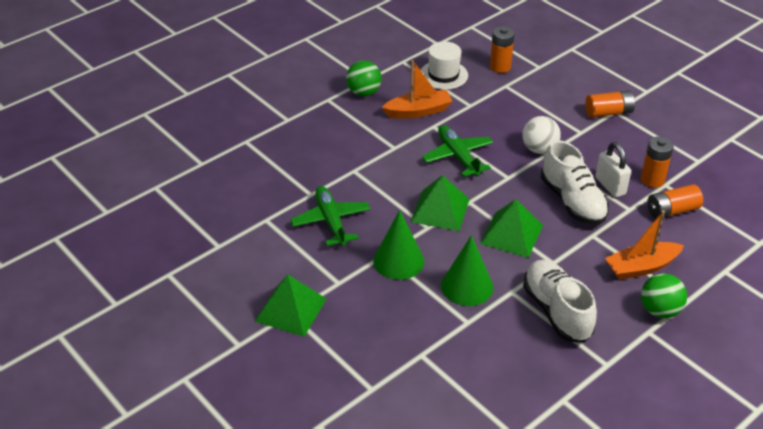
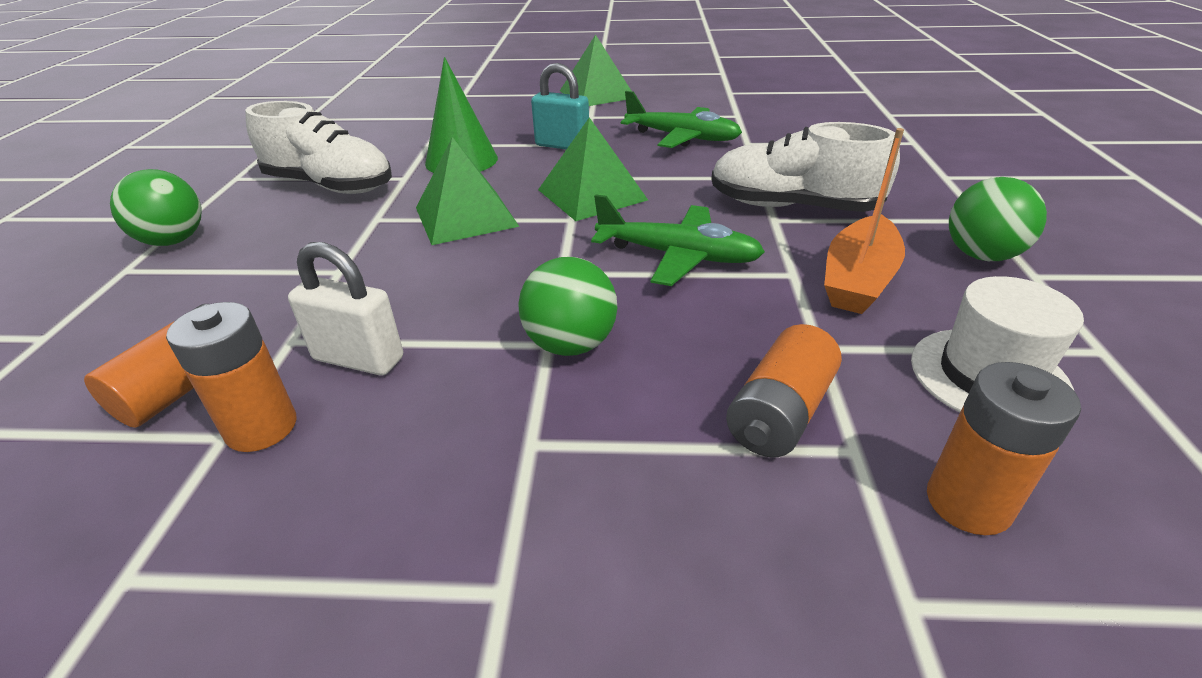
camera: 135 degrees right, 5 degrees down
(398, 261) = (562, 145): green cone -> turquoise padlock
(539, 149) = (570, 345): white ball -> green ball
(572, 201) = (413, 295): white shoe -> white shoe (792, 206)
(608, 112) = (515, 568): orange battery -> orange battery (780, 413)
(641, 267) = (224, 271): orange boat -> none

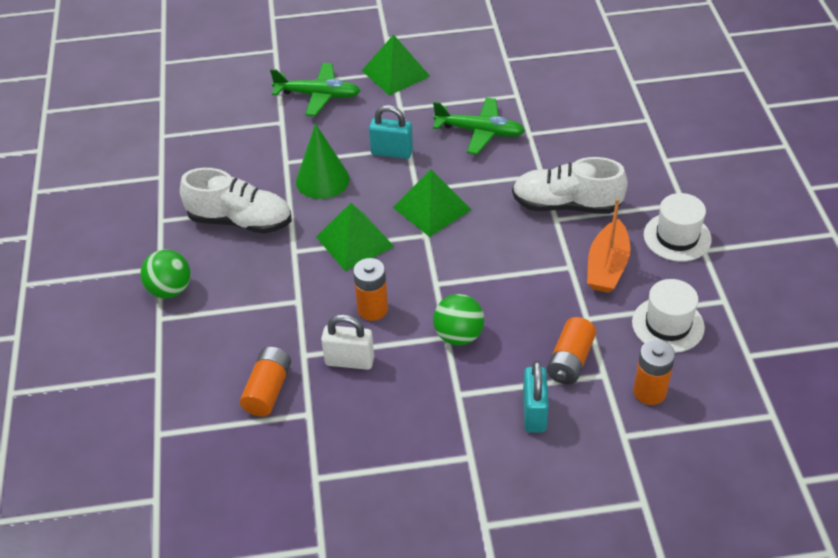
camera: 10 degrees left, 10 degrees up
(261, 427) = (325, 406): orange battery -> orange battery (372, 309)
(678, 256) = (502, 261): green plane -> green plane (318, 95)
(684, 508) = (534, 413): none -> turquoise padlock
(981, 255) = (677, 237): green ball -> white hat

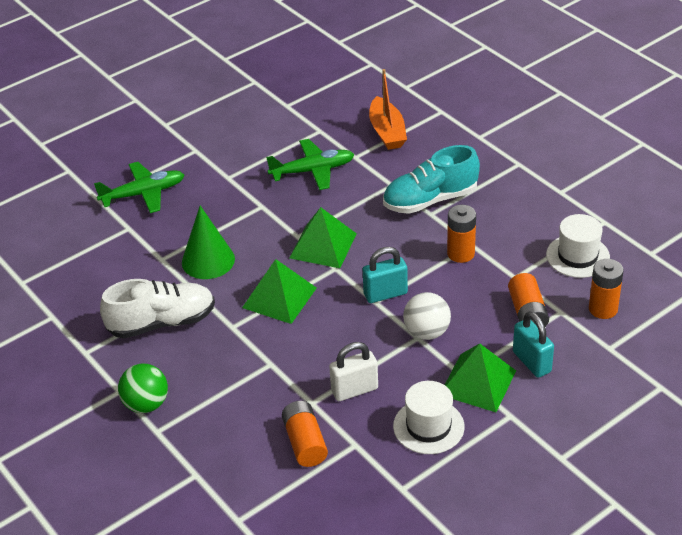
camera: 30 degrees left, 5 degrees down
(372, 309) = (340, 343): orange battery -> orange battery (460, 253)
(392, 152) = (250, 215): turquoise padlock -> turquoise padlock (385, 294)
(395, 73) = (199, 150): green pyramid -> green pyramid (478, 382)
(458, 335) = (427, 332): green ball -> white ball
(566, 205) = (430, 200): white shoe -> turquoise shoe
(607, 266) = (499, 233): orange boat -> orange boat (387, 132)
(677, 237) = (534, 190): white hat -> white hat (428, 426)

